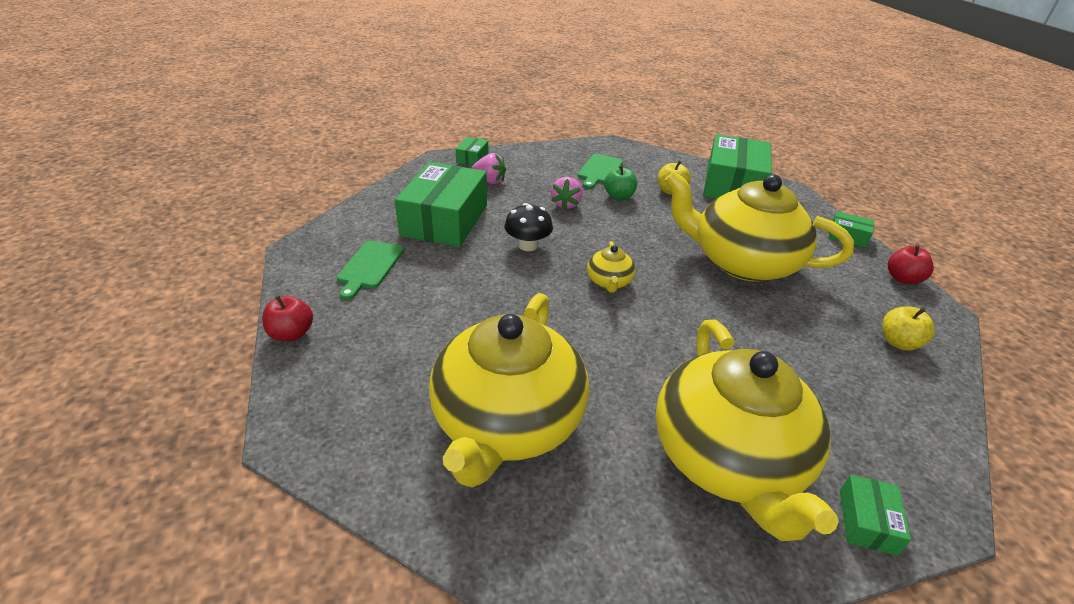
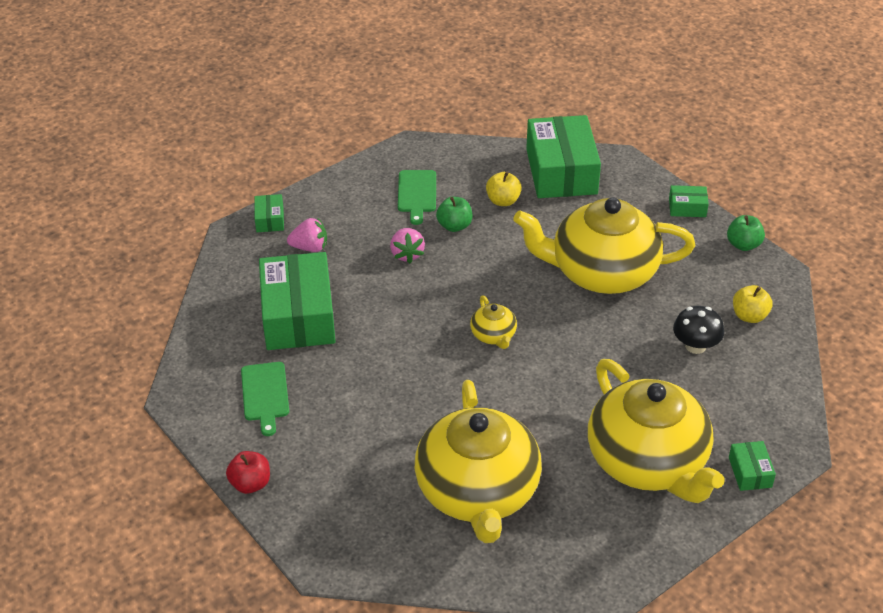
camera: 20 degrees left, 5 degrees up
(528, 245) = (398, 319): black mushroom -> black mushroom (695, 346)
(902, 279) = (743, 245): red apple -> green apple

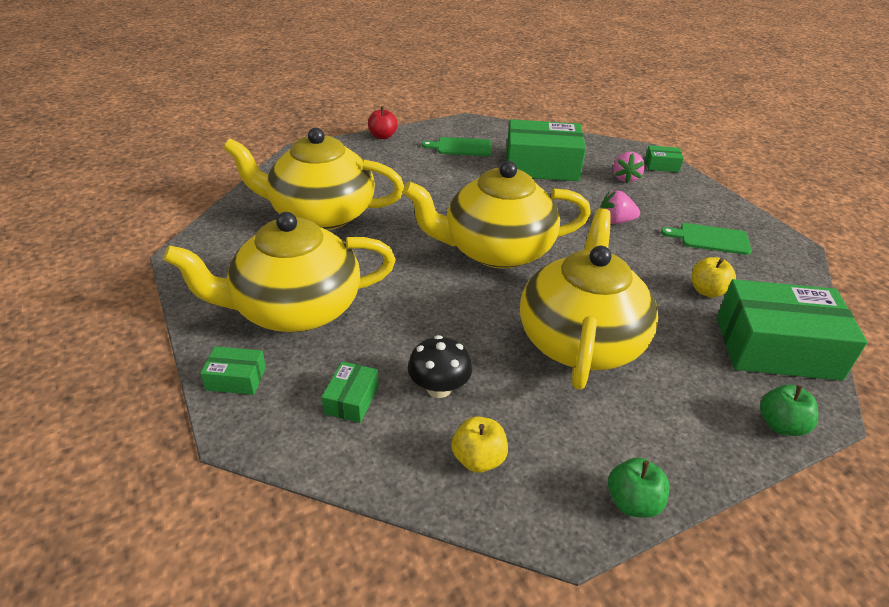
camera: 100 degrees right, 5 degrees down
(454, 226) = (660, 253): green apple -> green apple (781, 425)
(493, 335) = (496, 250): yellow teapot -> yellow teapot, size x2.41
(687, 208) = (718, 458): green box -> green box (351, 400)

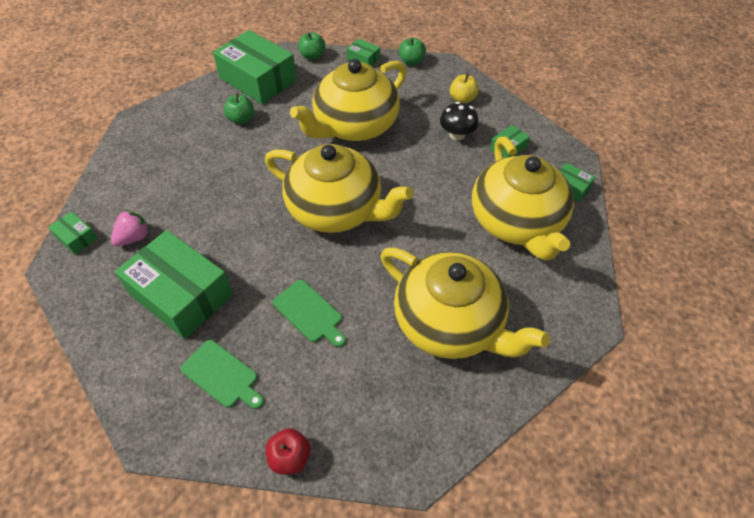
camera: 145 degrees left, 15 degrees up
(295, 309) = (516, 222): yellow teapot -> yellow teapot turned 60 degrees clockwise
(615, 221) = (215, 195): pink strawberry -> none
(707, 291) = (241, 119): yellow apple -> green apple
(708, 462) = (363, 59): none -> green box
(710, 239) = (175, 149): green cutting board -> green cutting board (309, 313)

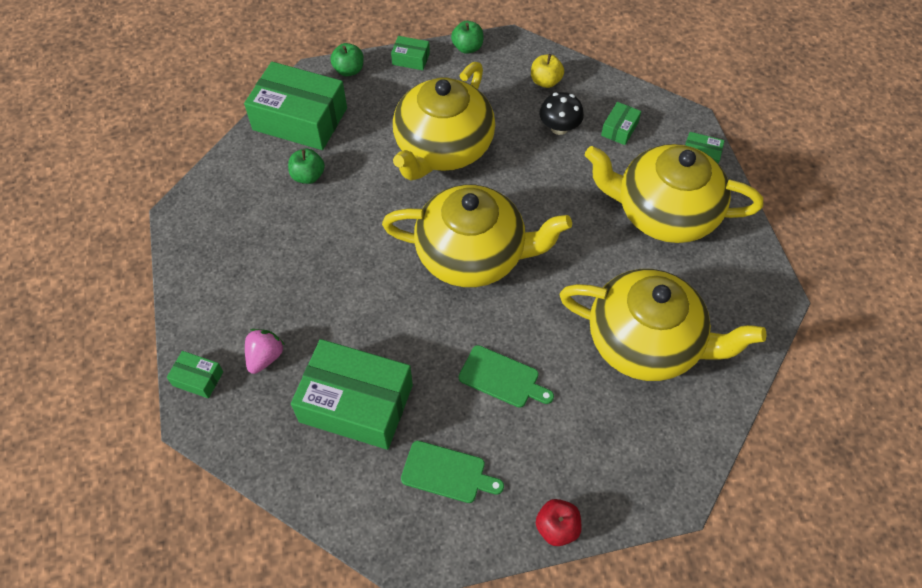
camera: 20 degrees left, 5 degrees up
(516, 222) = (663, 212): yellow teapot -> yellow teapot turned 135 degrees clockwise

